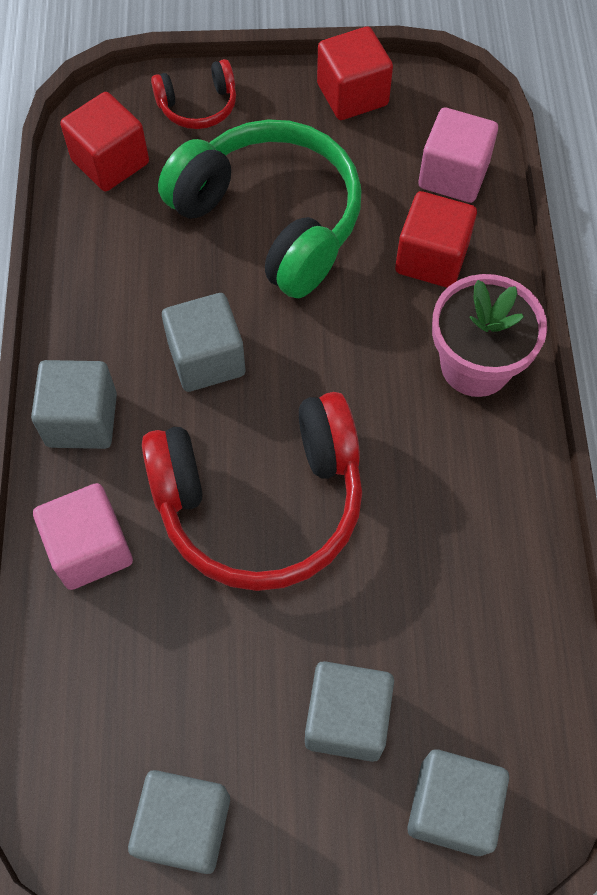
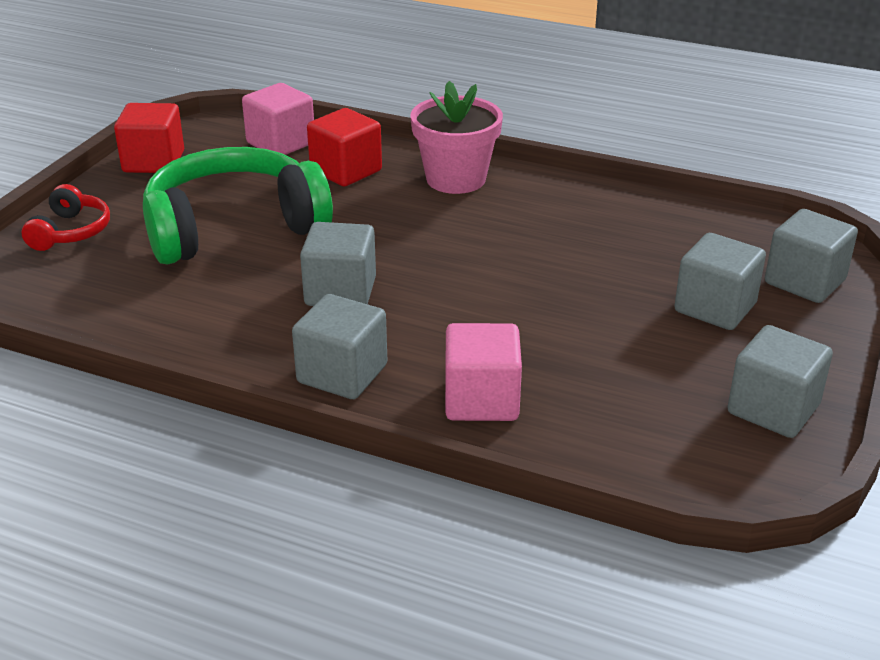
camera: 65 degrees left, 30 degrees down
(110, 162) = (73, 291): red cube -> none
(260, 502) = (501, 299): red headphones -> none

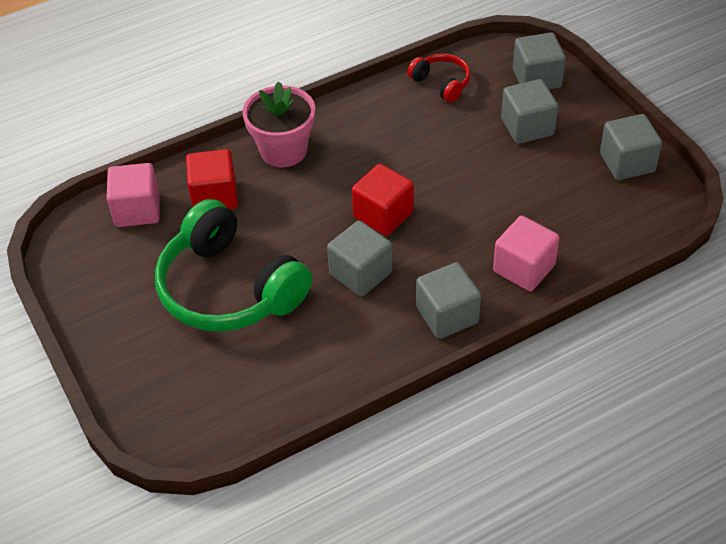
camera: 50 degrees left, 15 degrees up
(71, 232) = (142, 380): red headphones -> red headphones (441, 83)
(154, 162) = (86, 291): red cube -> red cube (383, 215)
(233, 227) = (229, 289): green headphones -> green headphones turned 60 degrees counterclockwise

